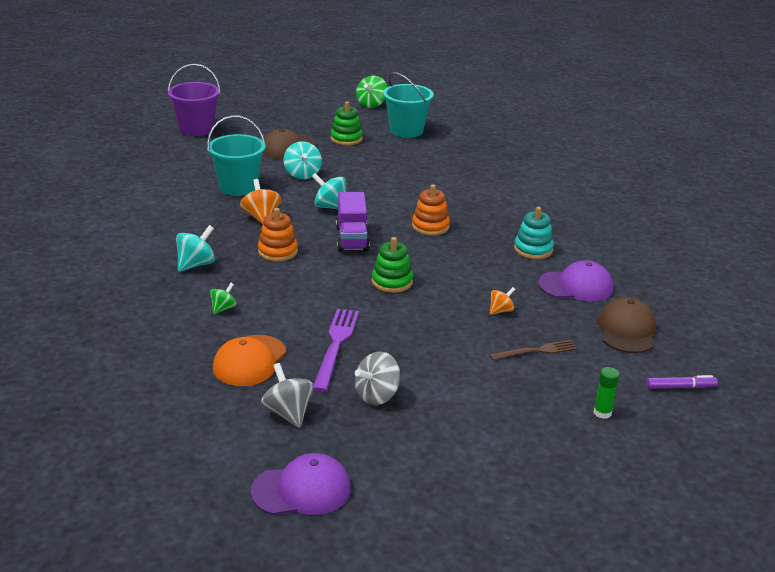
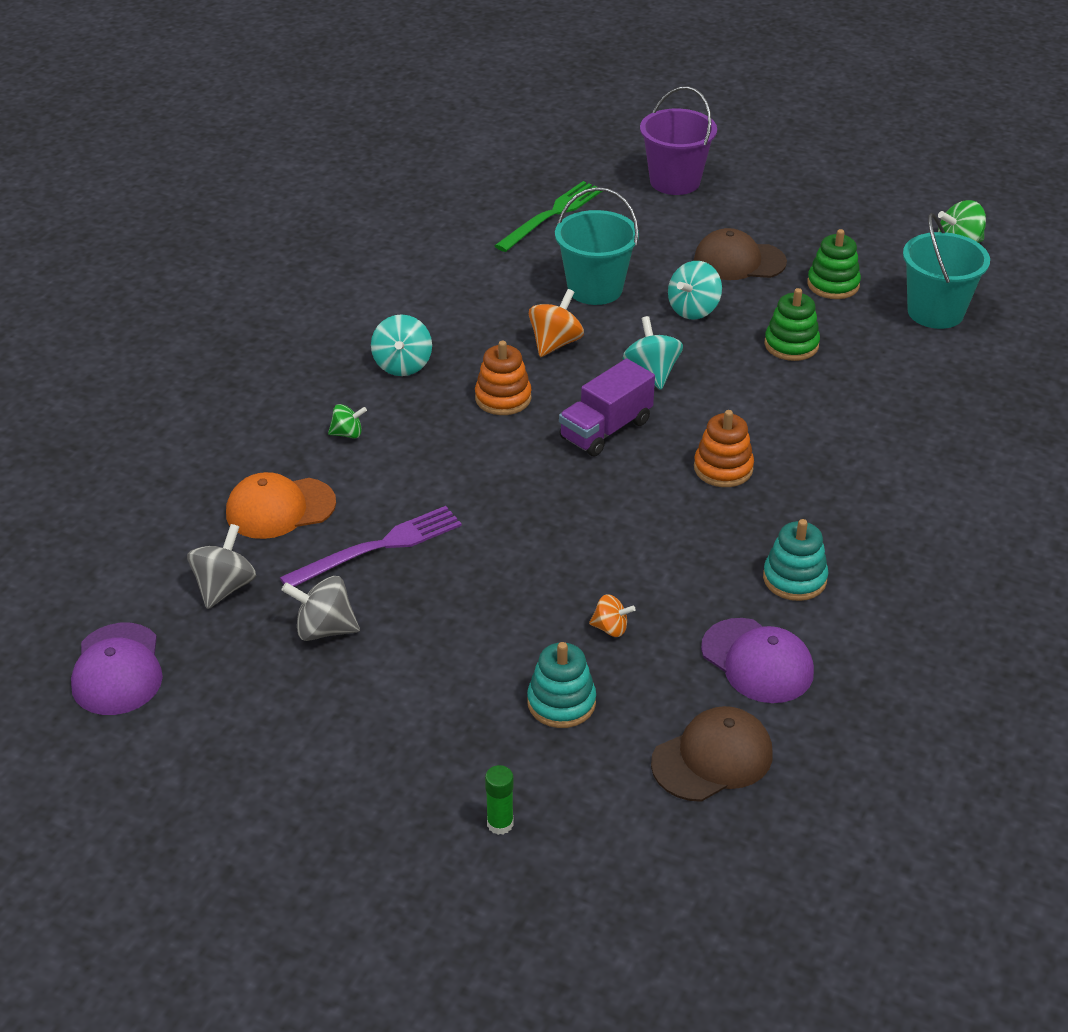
camera: 50 degrees right, 10 degrees up
(156, 167) = (552, 215): none -> green fork
(196, 264) = (402, 365): turquoise spinning top -> turquoise spinning top turned 90 degrees clockwise
(301, 490) = (117, 670): purple cap -> purple cap turned 45 degrees clockwise
(392, 282) = (556, 512): green stacking toy -> green stacking toy (791, 345)
(536, 351) = (561, 702): brown fork -> turquoise stacking toy
(680, 387) = (641, 870): purple marker -> none

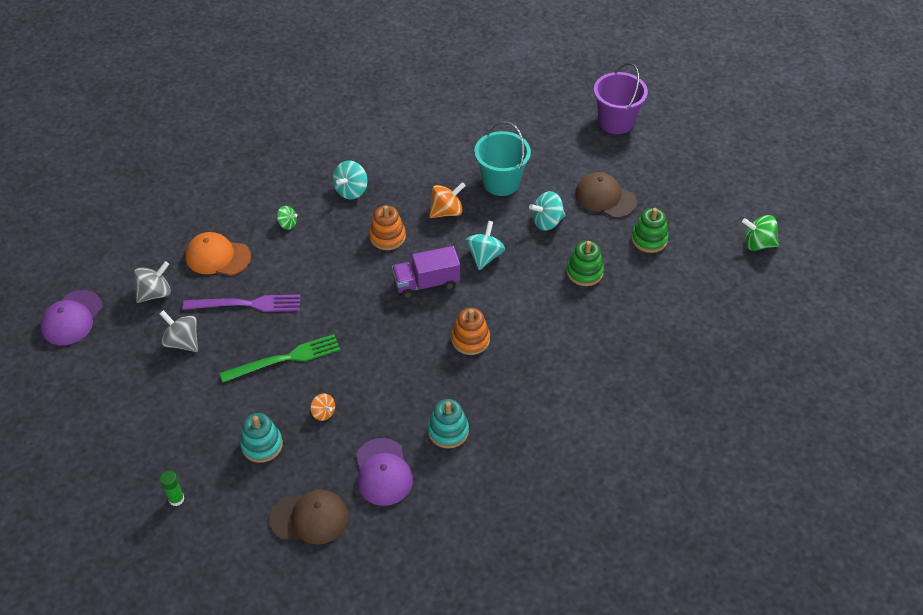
camera: 30 degrees right, 10 degrees up
(552, 215) = (520, 118): green fork -> green fork (285, 359)
(935, 312) = (697, 287): turquoise bucket -> none

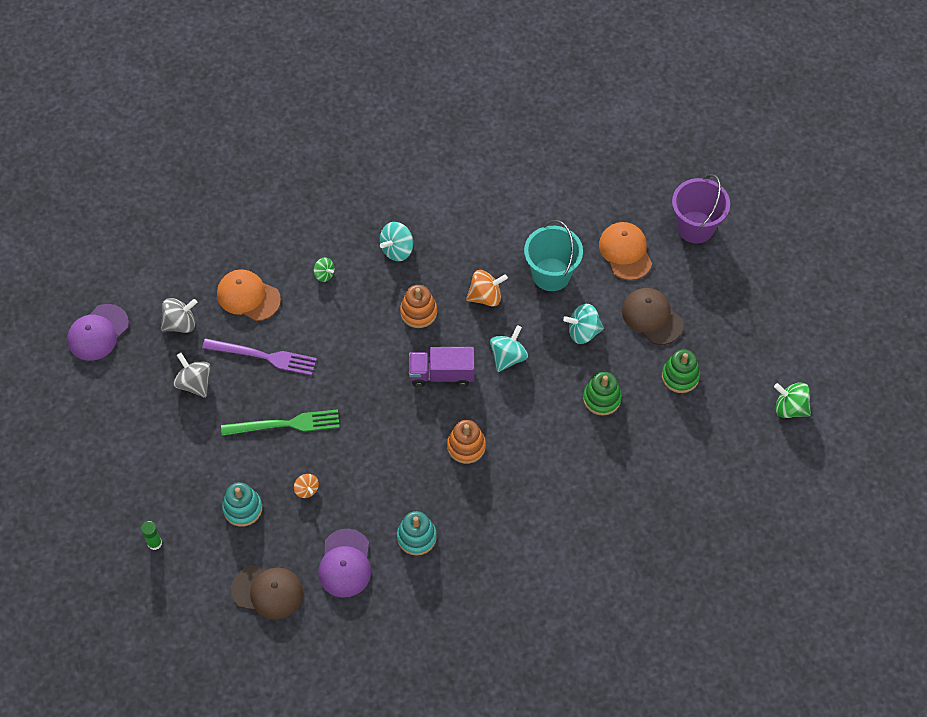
camera: 15 degrees right, 10 degrees up
(561, 152) = (625, 252): none -> orange cap

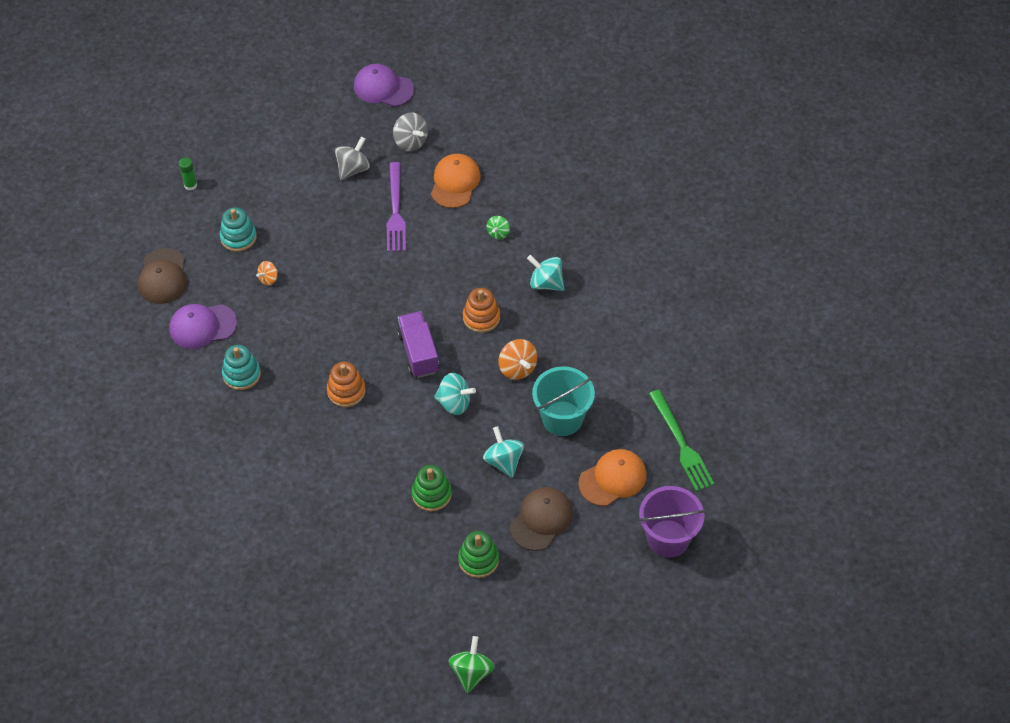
camera: 75 degrees right, 5 degrees down
(285, 424) = (330, 245): green fork -> green fork (681, 444)

